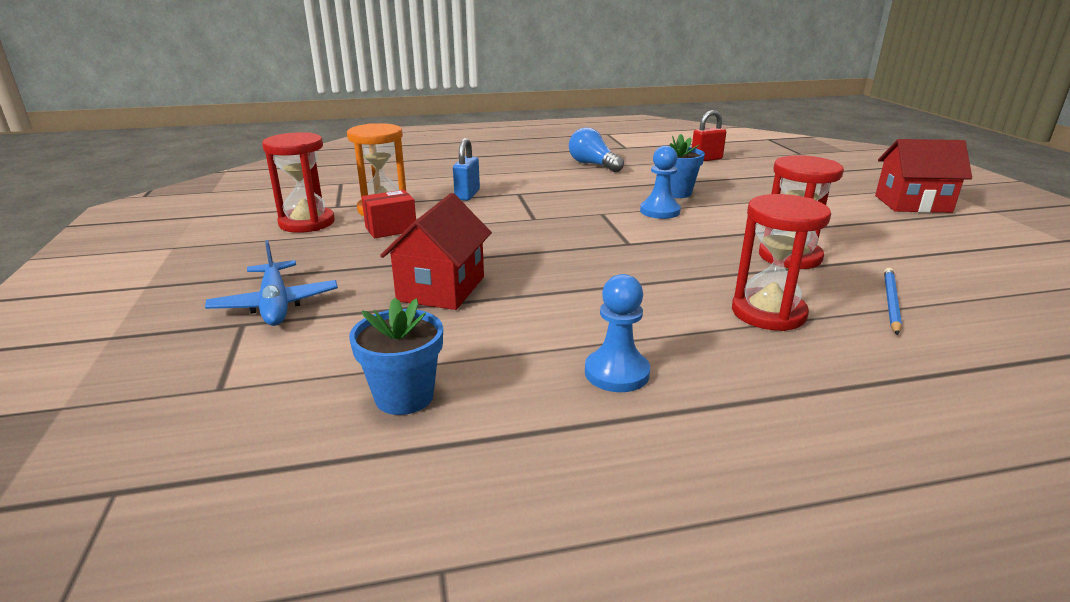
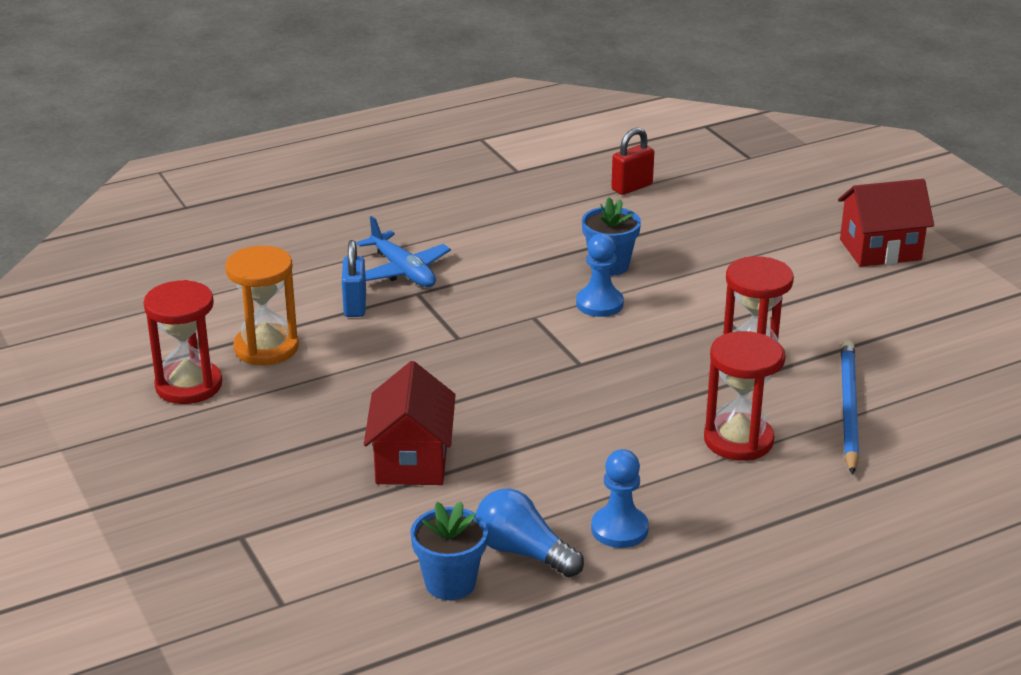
camera: 15 degrees left, 5 degrees up
(276, 304) = (254, 508): blue plane -> blue plane (403, 271)
(391, 229) = (299, 381): red box -> none
(593, 165) = (488, 219): blue light bulb -> blue light bulb (523, 552)
(891, 302) = (848, 408): blue pencil -> blue pencil, size x1.59

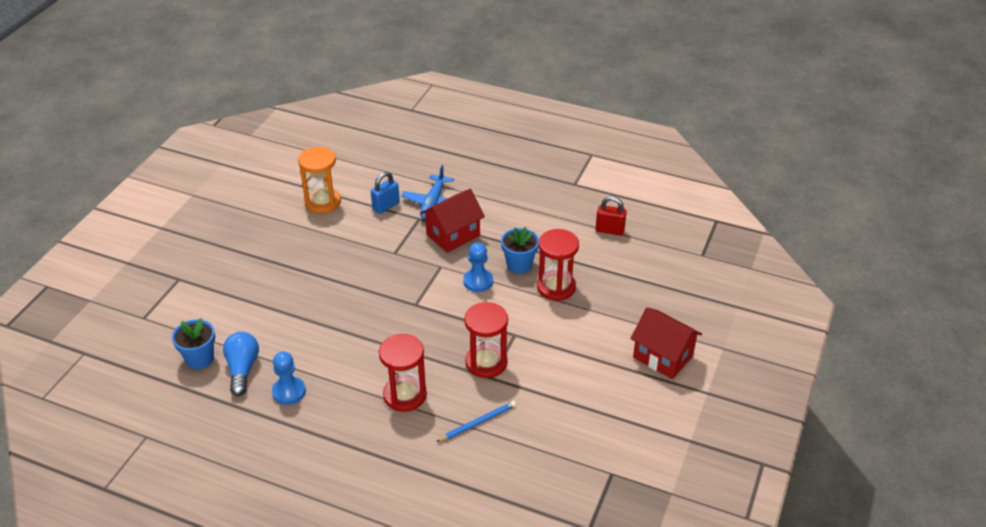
camera: 50 degrees right, 10 degrees up
(189, 385) = (271, 199): red hourglass -> red hourglass (556, 287)
(412, 461) = (279, 296): red house -> red house (453, 235)
(848, 408) = (478, 423): blue pencil -> blue pencil, size x0.63

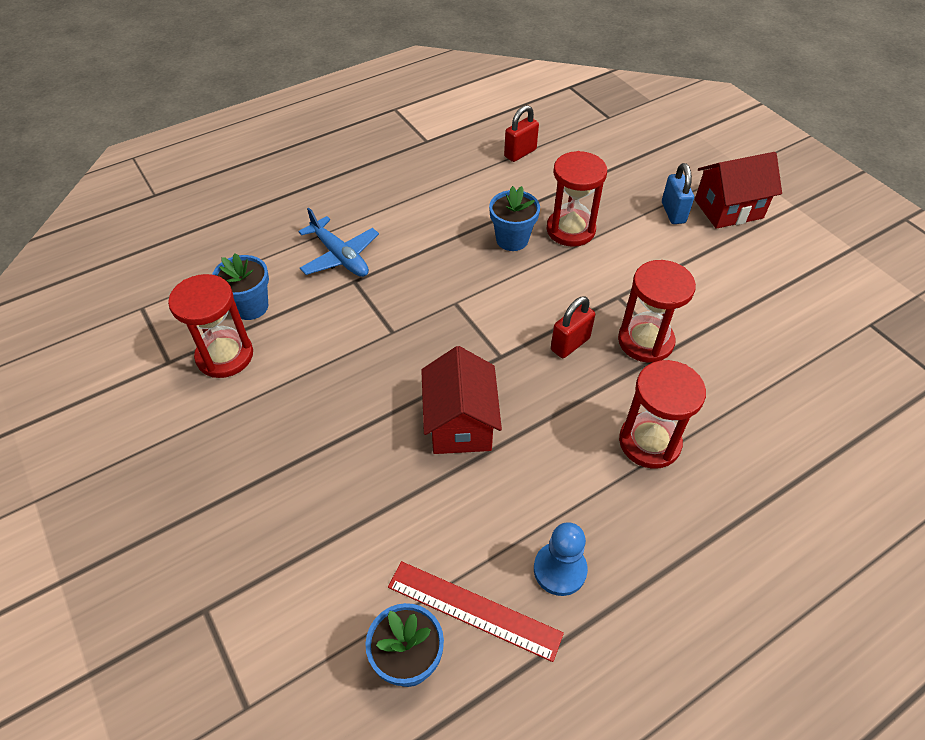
camera: 55 degrees left, 10 degrees up
(242, 369) = (474, 609): blue light bulb -> red ruler
(322, 202) = (225, 356): orange hourglass -> red hourglass
(363, 191) = (250, 306): none -> blue flower pot
(386, 206) = (301, 299): blue padlock -> blue padlock (673, 213)
(452, 329) = (570, 344): none -> red padlock
(453, 235) = (412, 267): red house -> red house (460, 423)
(478, 281) = (509, 284): blue pawn -> none
(478, 423) = (737, 395): blue pencil -> none

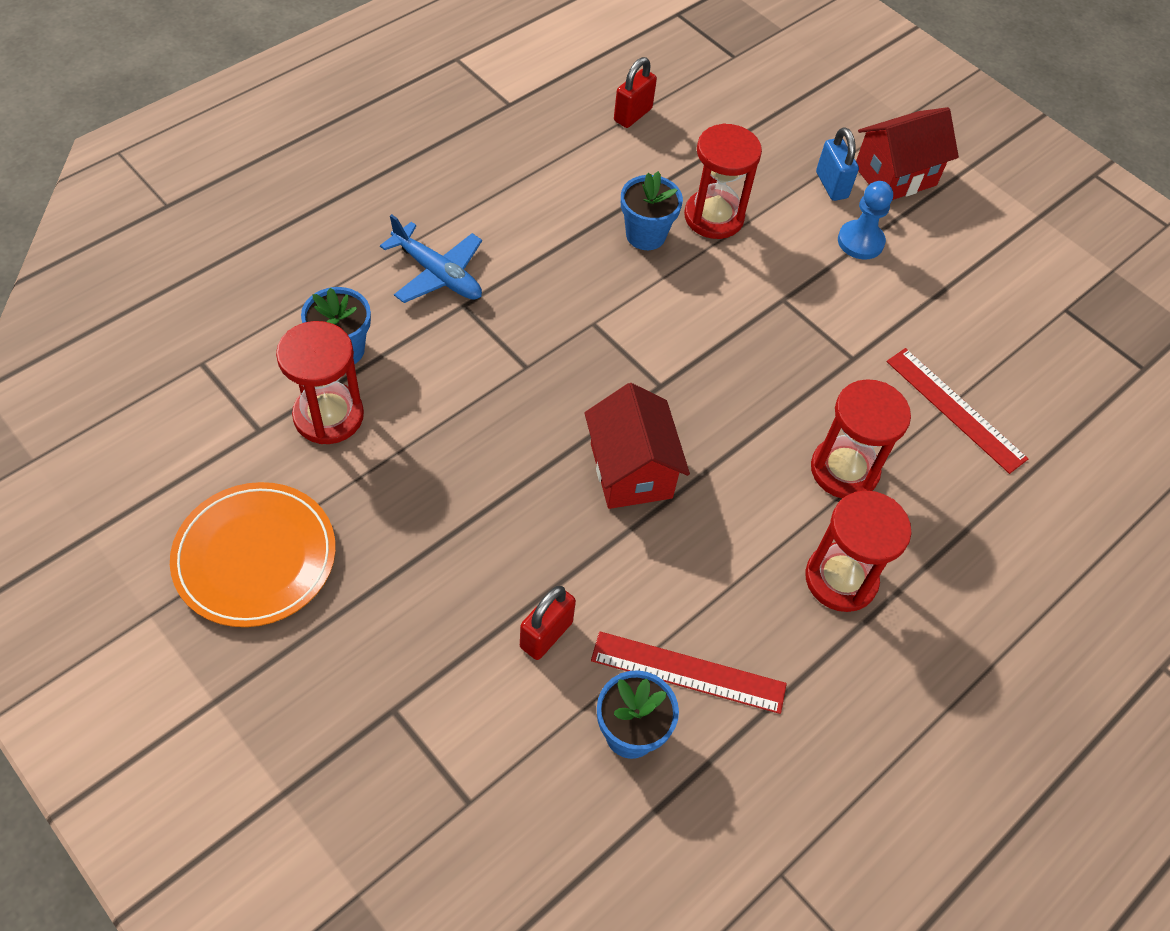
camera: 15 degrees left, 5 degrees up
(132, 462) = (255, 557): none -> orange plate
(559, 569) = (771, 619): blue pawn -> blue pawn (860, 241)
(570, 344) = (738, 363): red padlock -> red padlock (546, 634)
(645, 341) = (823, 352): red hourglass -> red hourglass (841, 579)
(759, 399) = (955, 409): none -> red ruler

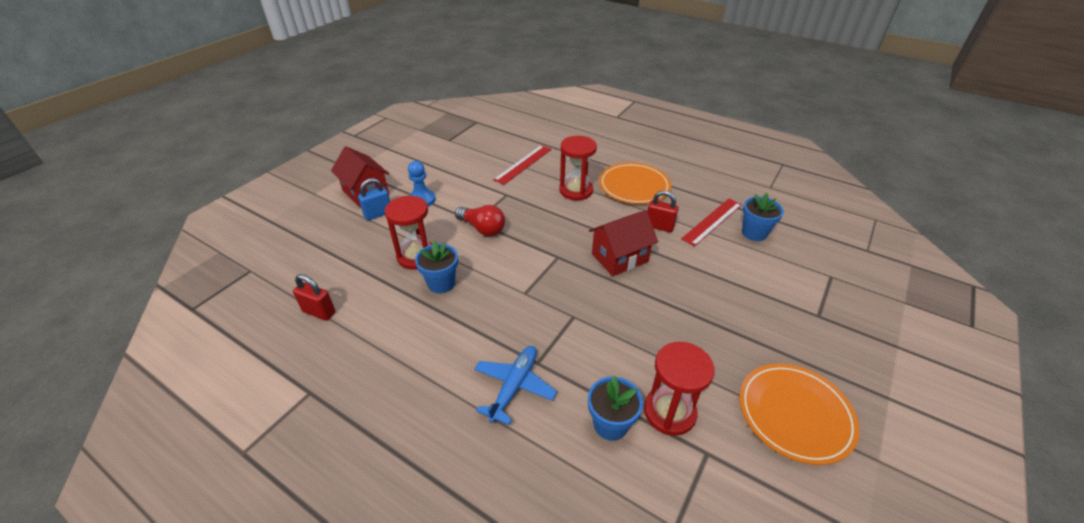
camera: 100 degrees left, 15 degrees down
(546, 634) = (733, 269): red padlock -> red padlock (659, 226)
(688, 672) = (712, 221): red ruler -> red ruler turned 45 degrees clockwise
(760, 305) = (482, 228): none -> red light bulb
(841, 579) = (634, 186): red hourglass -> orange plate

